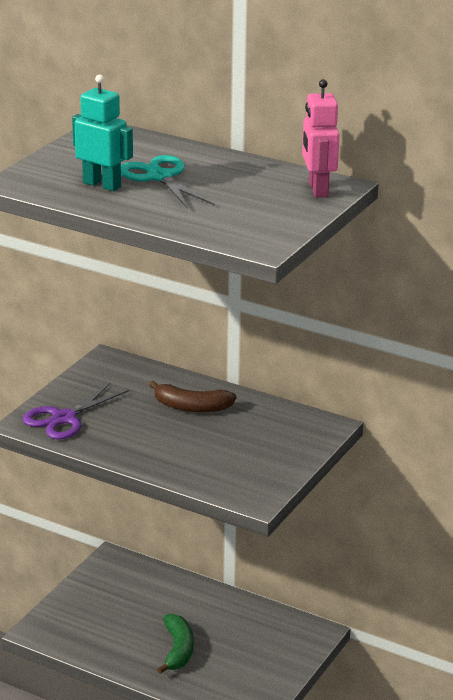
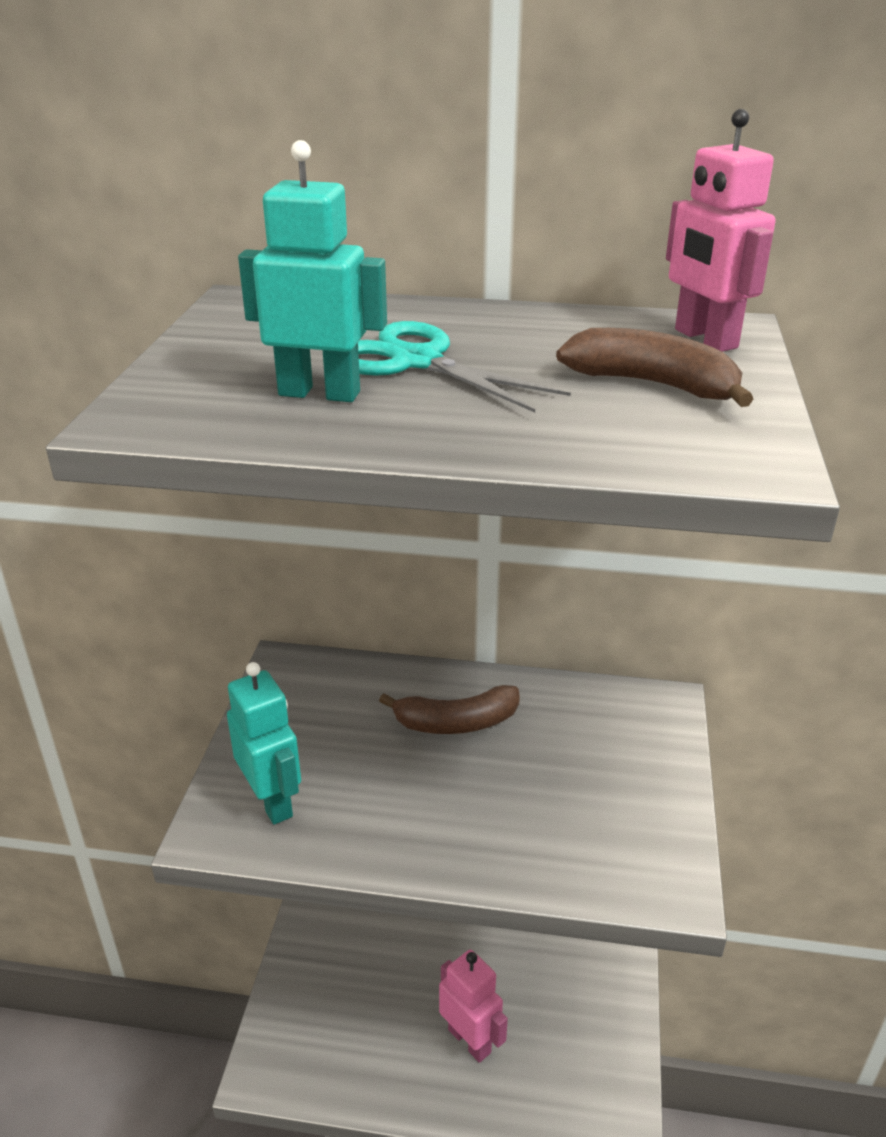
camera: 20 degrees left, 5 degrees up
(64, 418) = (272, 801): purple scissors -> turquoise robot
(178, 650) = (470, 1040): green banana -> pink robot
(261, 207) = (653, 384): none -> brown banana

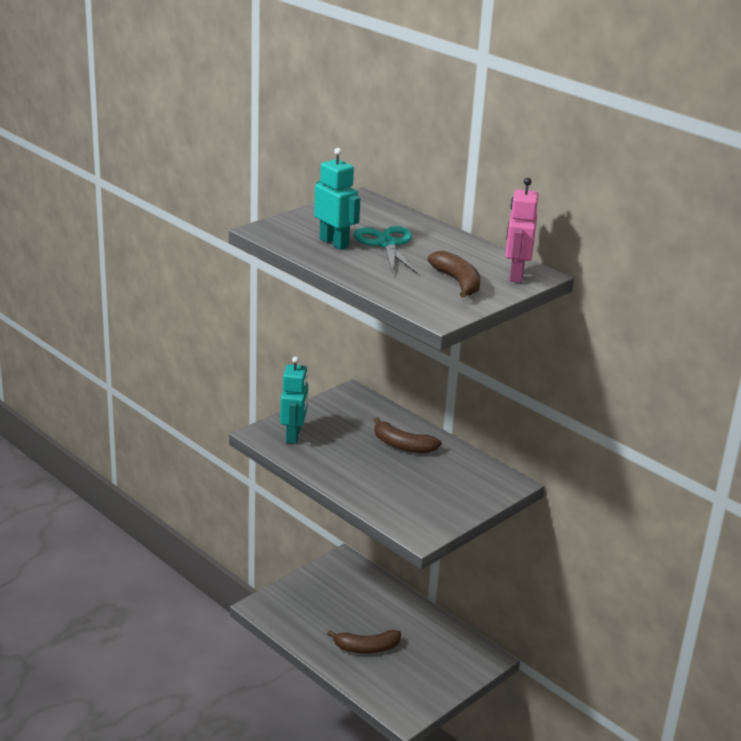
camera: 35 degrees right, 5 degrees down
(470, 1040) = (366, 648): pink robot -> brown banana

